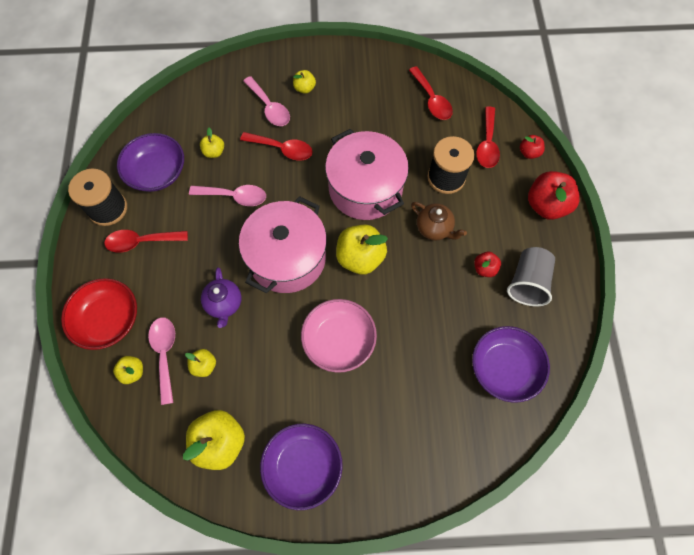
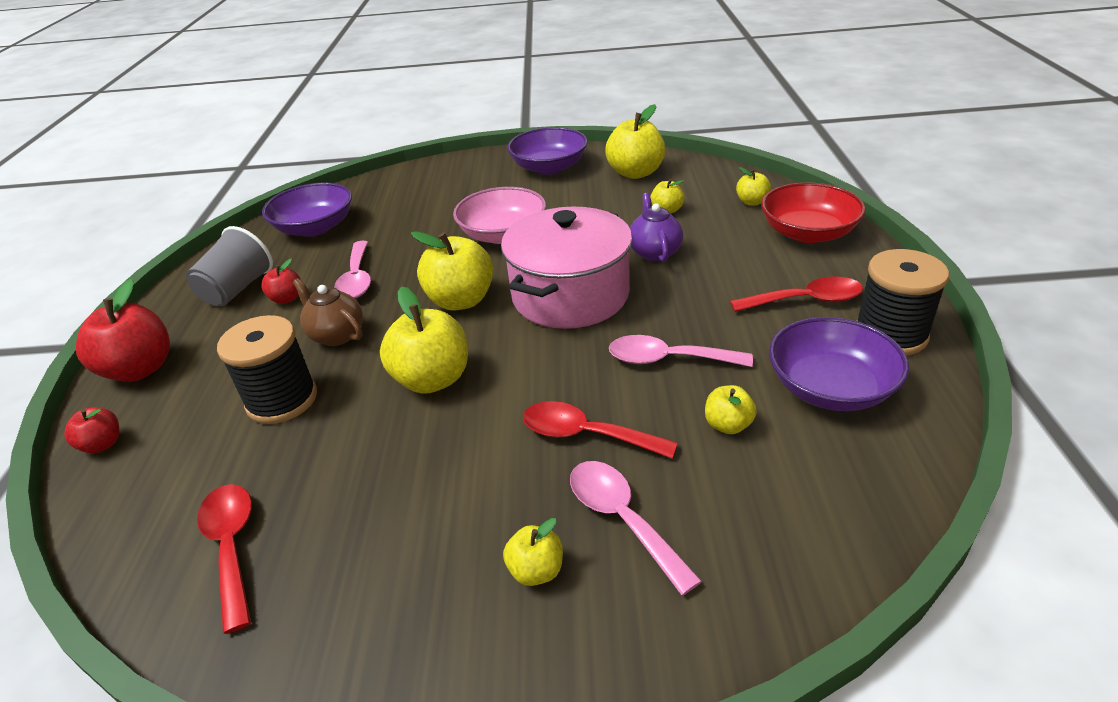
camera: 175 degrees left, 30 degrees down
(165, 354) = (718, 215): pink spoon -> pink spoon (357, 279)
(365, 188) = (432, 379): pink pot -> yellow apple
(487, 144) = (171, 456): red spoon -> none

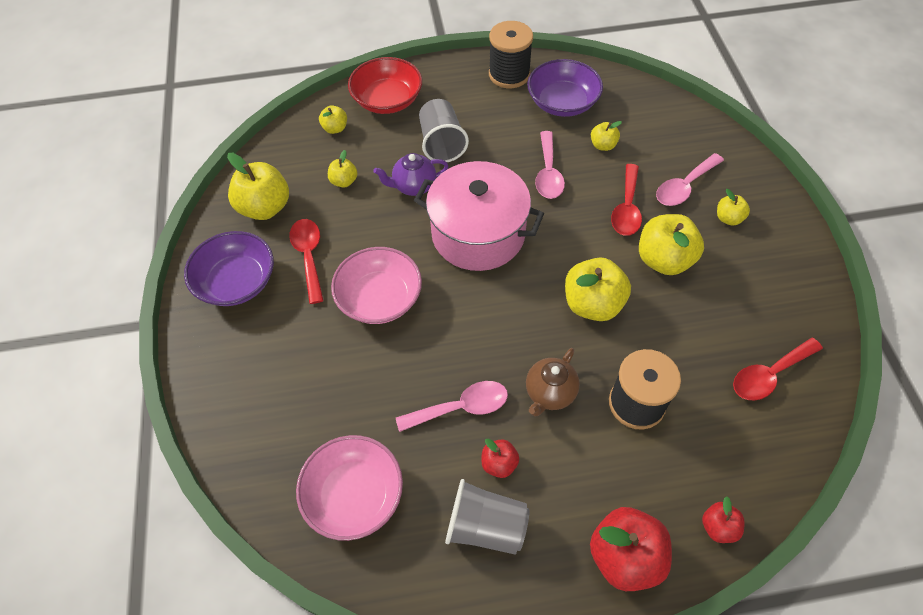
camera: 100 degrees left, 20 degrees up
(315, 227) = (354, 495): purple bowl -> pink bowl
(461, 300) = (490, 309): yellow apple -> yellow apple (664, 260)
(728, 272) = (442, 144): none -> grey cup
(806, 300) = (476, 107): red spoon -> red spoon (309, 256)

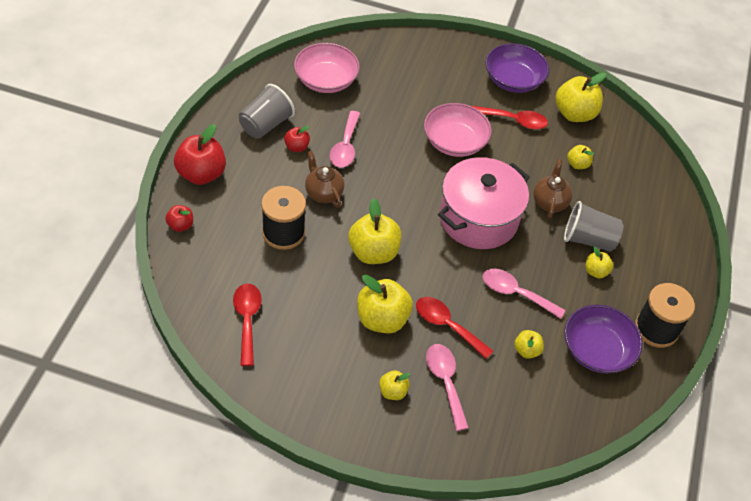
camera: 110 degrees right, 5 degrees down
(335, 128) = (641, 180): yellow apple -> yellow apple (596, 271)
(387, 100) = (661, 226): red bowl -> none
(413, 186) = (549, 202): purple teapot -> brown teapot

